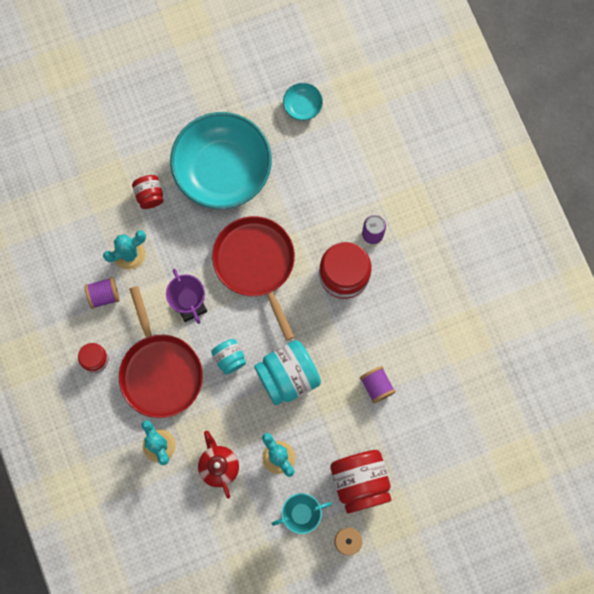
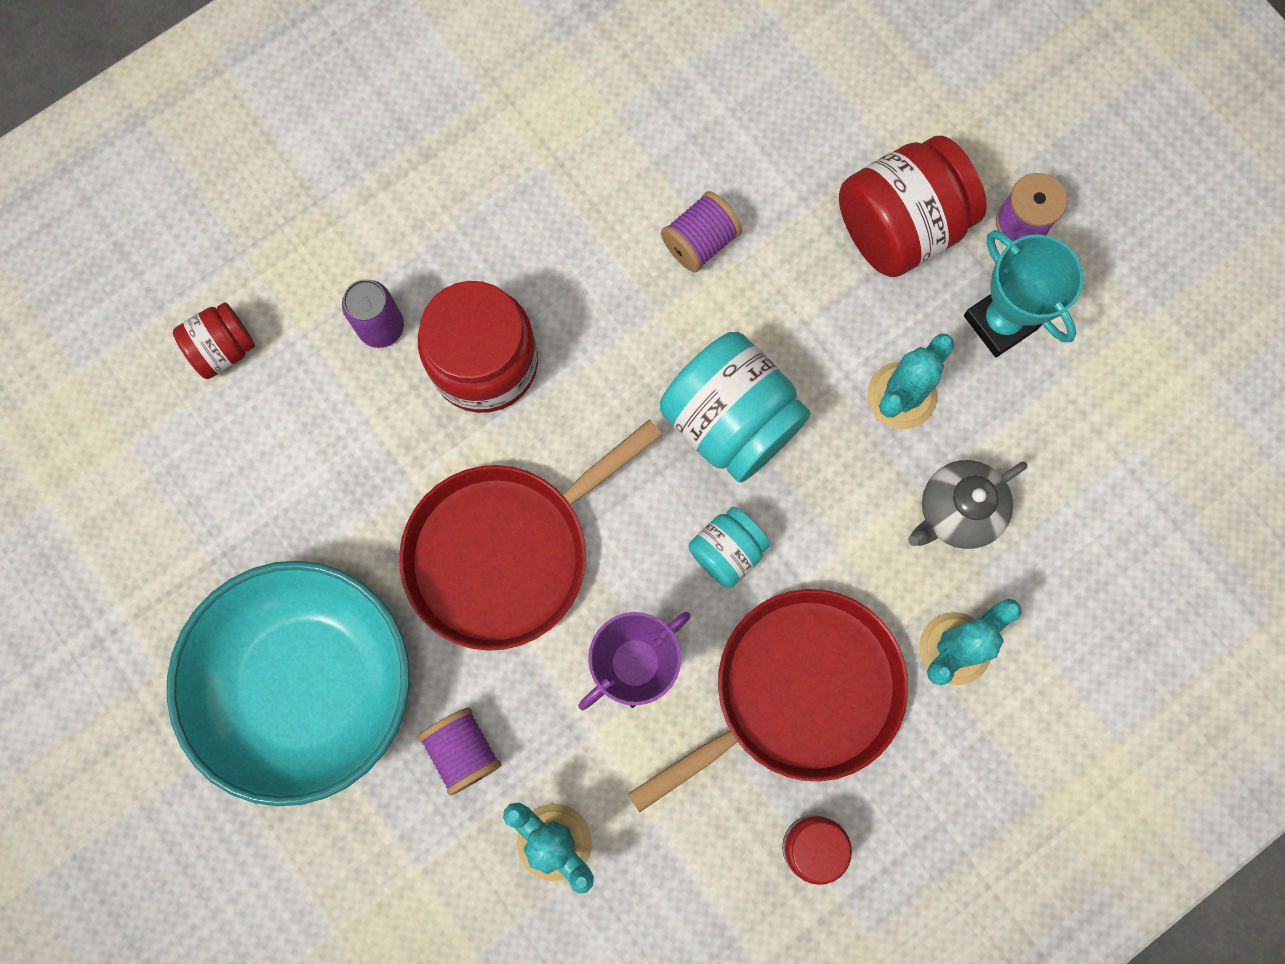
camera: 105 degrees left, 0 degrees up
(104, 295) = (664, 871): purple spool -> purple spool (463, 751)
(149, 195) = (405, 835): red jar -> red jar (223, 349)
(218, 466) = (957, 511): red teapot -> grey teapot
(302, 106) = (119, 547): turquoise bowl -> none

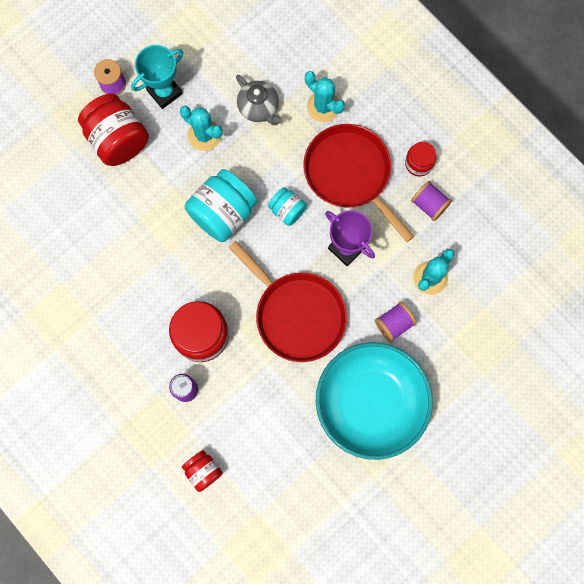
camera: 95 degrees left, 0 degrees up
(700, 242) = (131, 235): purple spool -> purple spool (429, 205)

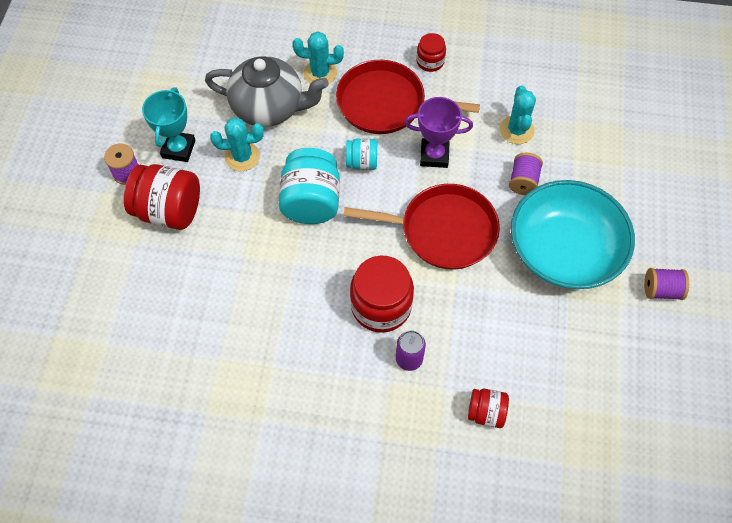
camera: 40 degrees left, 15 degrees down
(259, 108) = (269, 108): grey teapot -> grey teapot, size x1.73
(429, 205) = (465, 83): purple spool -> purple spool (661, 290)

